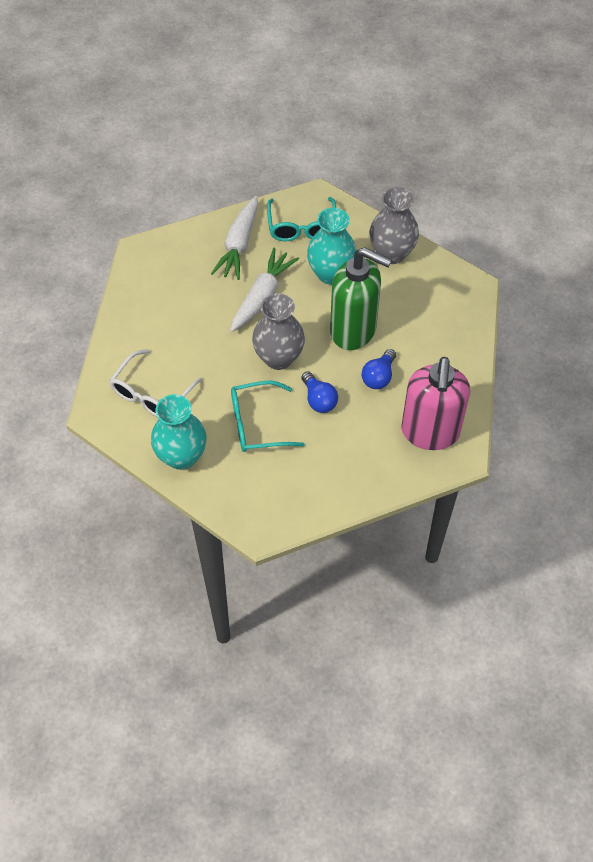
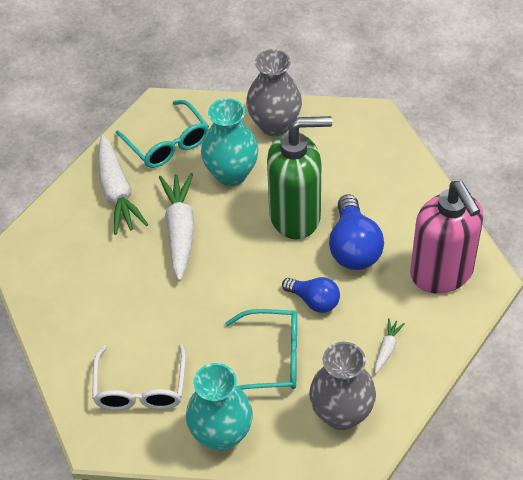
camera: 30 degrees left, 5 degrees down
(257, 424) = (272, 358): turquoise glasses -> turquoise glasses turned 135 degrees counterclockwise
(278, 358) = (243, 282): grey vase -> grey vase (341, 414)
(344, 464) = (387, 349): none -> white carrot
(378, 377) = (353, 247): blue light bulb -> blue light bulb, size x1.57

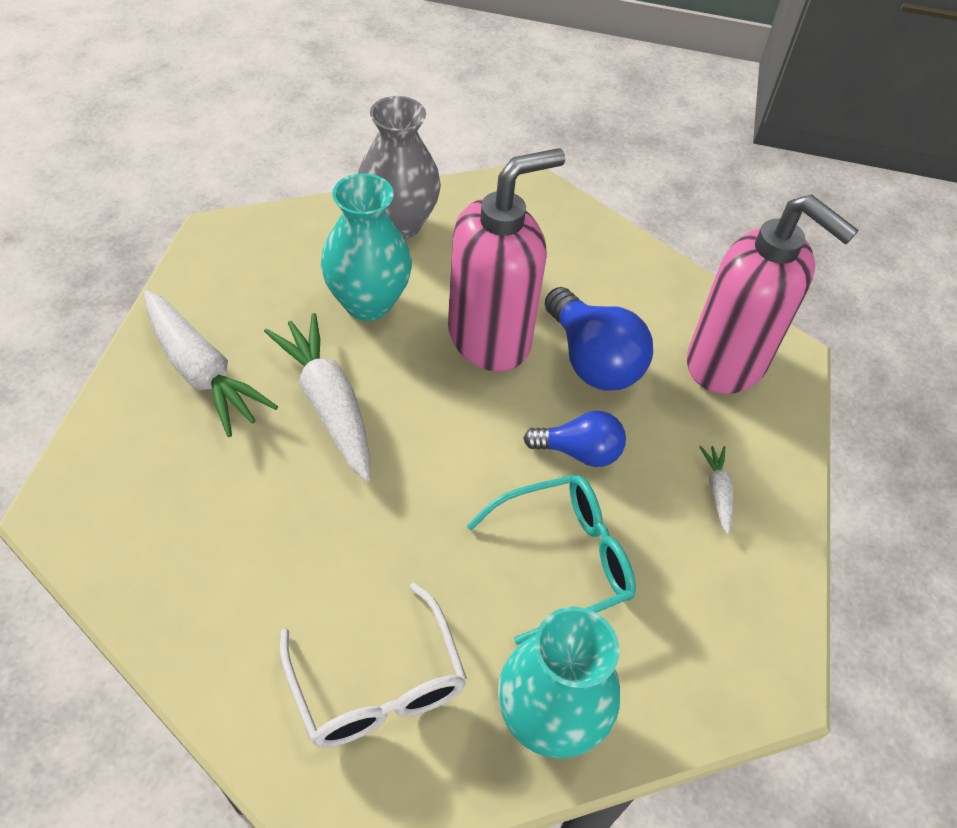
camera: 30 degrees left, 0 degrees up
(168, 143) = (253, 283): turquoise glasses -> none
(296, 216) = (490, 338): green soap dispenser -> pink soap dispenser
(341, 414) = (711, 614): grey vase -> none

